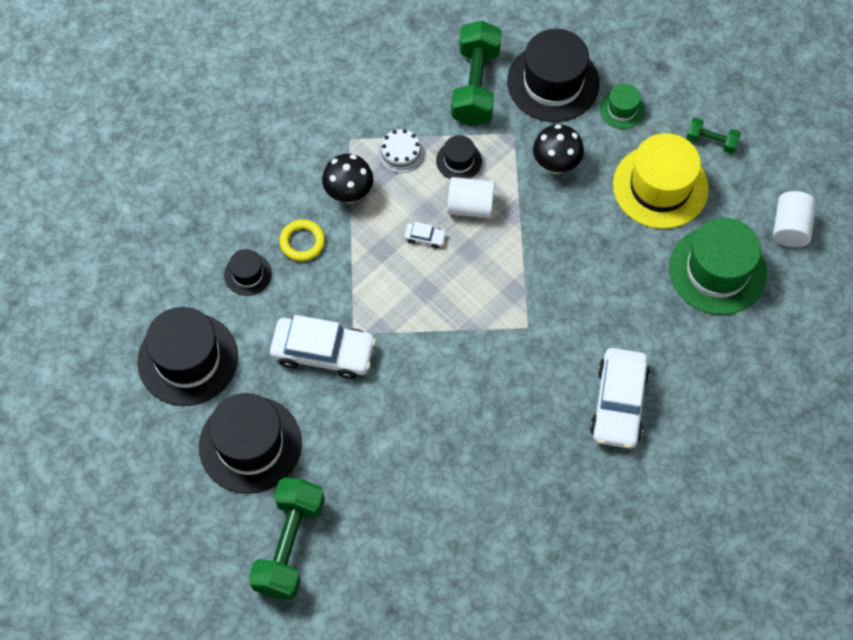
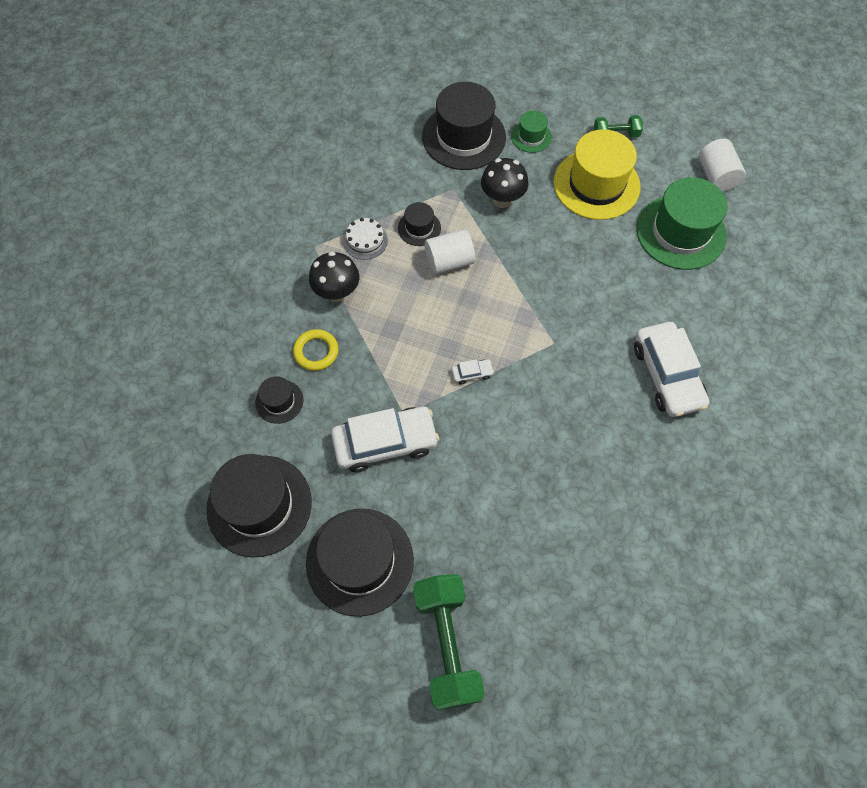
camera: 25 degrees left, 0 degrees up
(425, 237) = (424, 303): white car -> white car (472, 373)
(475, 85) = (401, 163): green dumbbell -> none

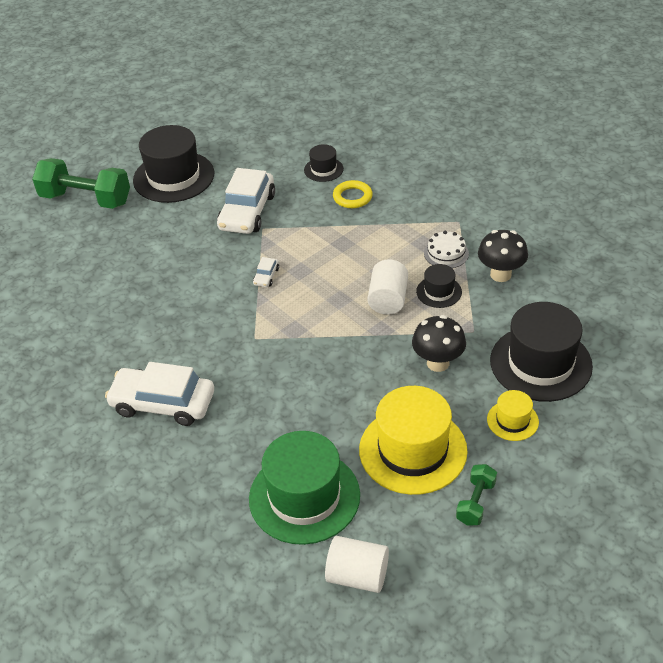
camera: 120 degrees right, 20 degrees down
(259, 505) = (251, 144): black hat -> none
(337, 293) = (401, 222): black mushroom -> black mushroom (500, 274)
(531, 136) = (512, 420): green hat -> yellow hat

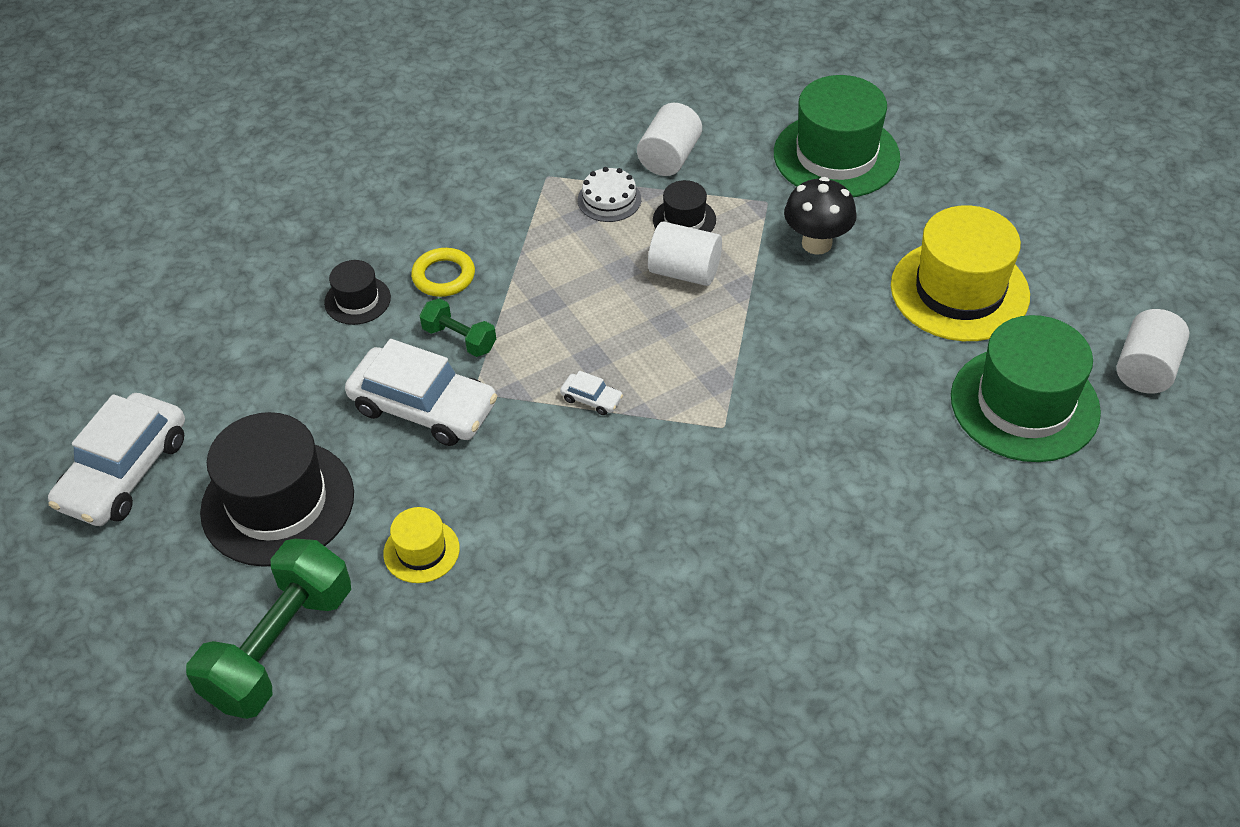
camera: 80 degrees left, 5 degrees up
(163, 403) = (835, 549): white car -> white car (124, 472)
(475, 502) = (1044, 250): green dumbbell -> green dumbbell (459, 339)
(500, 274) = (669, 157): black mushroom -> white cylinder
(512, 420) = (924, 197): yellow hat -> yellow hat (421, 551)
(540, 363) = (836, 155): black hat -> green hat

